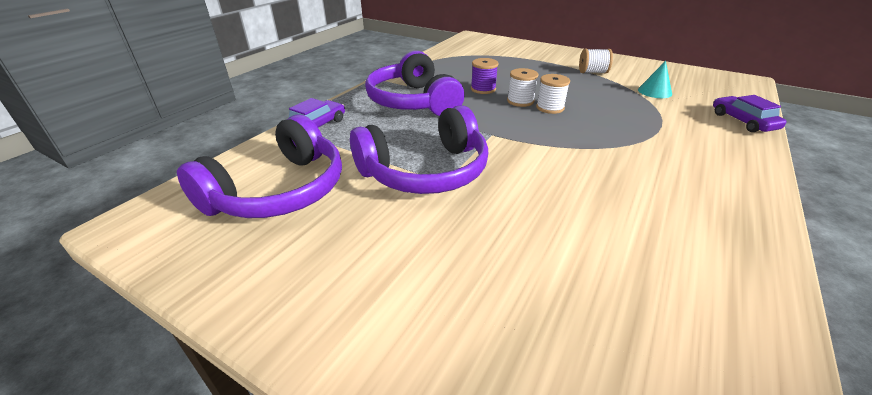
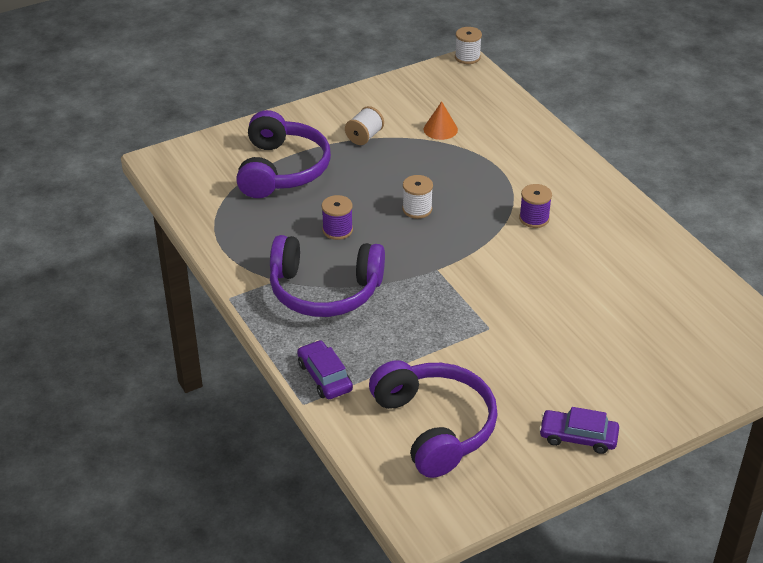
camera: 60 degrees left, 5 degrees up
(425, 171) = (468, 333): purple headphones -> purple headphones (282, 170)
(520, 101) = (387, 220): white spool -> white spool (467, 57)
(630, 160) = (534, 218): none -> purple spool
(654, 91) = (440, 129): turquoise cone -> orange cone
(743, 121) = (527, 123): purple car -> purple car (578, 437)

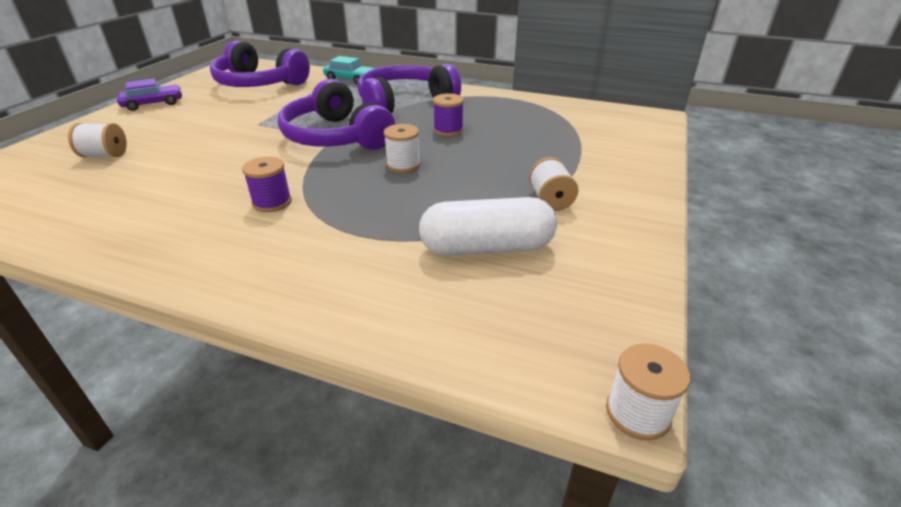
camera: 140 degrees right, 5 degrees down
(282, 170) = (563, 146): purple headphones -> purple headphones (335, 137)
(325, 376) = (350, 79): purple car -> turquoise car
(440, 129) = (487, 248): orange cone -> white capsule
(643, 344) = (105, 155): none -> white spool

